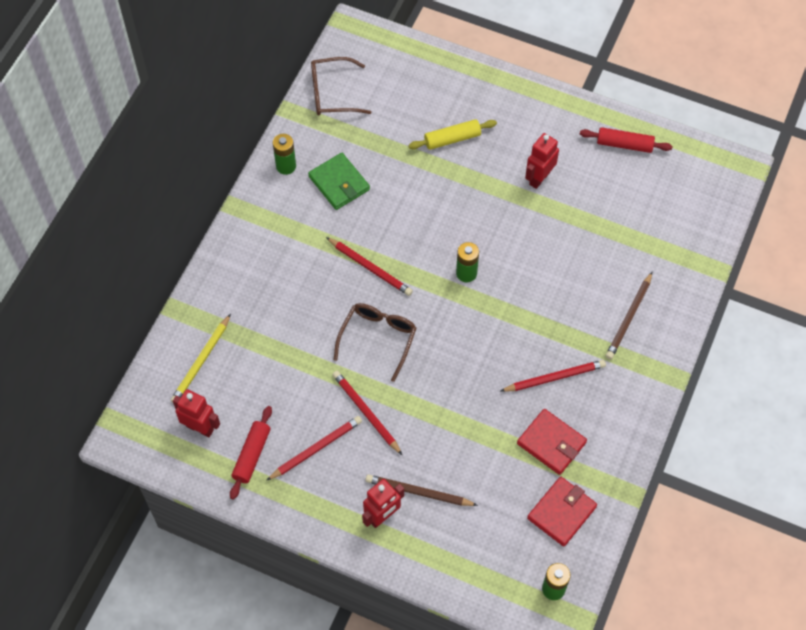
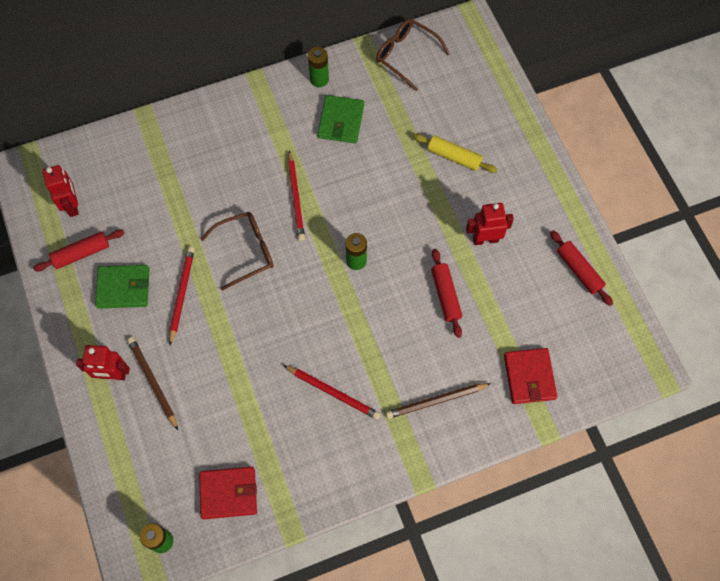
camera: 45 degrees right, 5 degrees up
(201, 361) = (122, 162): yellow pencil -> none
(316, 449) = (123, 288): red pencil -> green wallet
(551, 443) = (277, 437): red wallet -> red wallet (529, 377)
(555, 241) = (445, 295): none -> red rolling pin

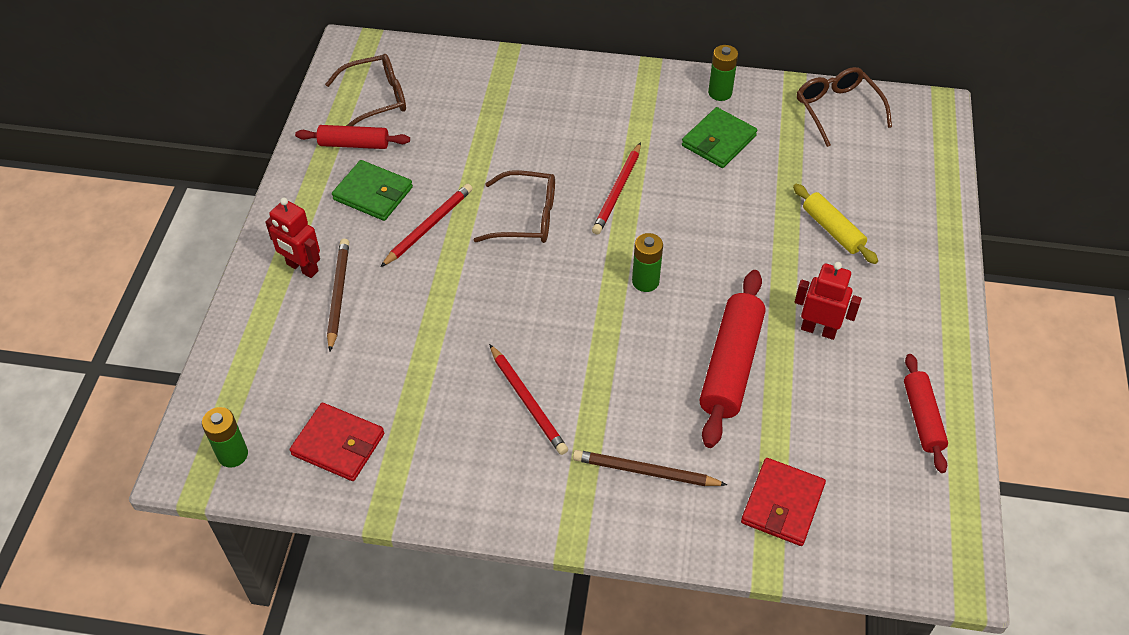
camera: 30 degrees right, 15 degrees down
(72, 205) = (376, 98): red robot -> brown glasses
(445, 295) = (730, 365): red rolling pin -> red rolling pin, size x1.64

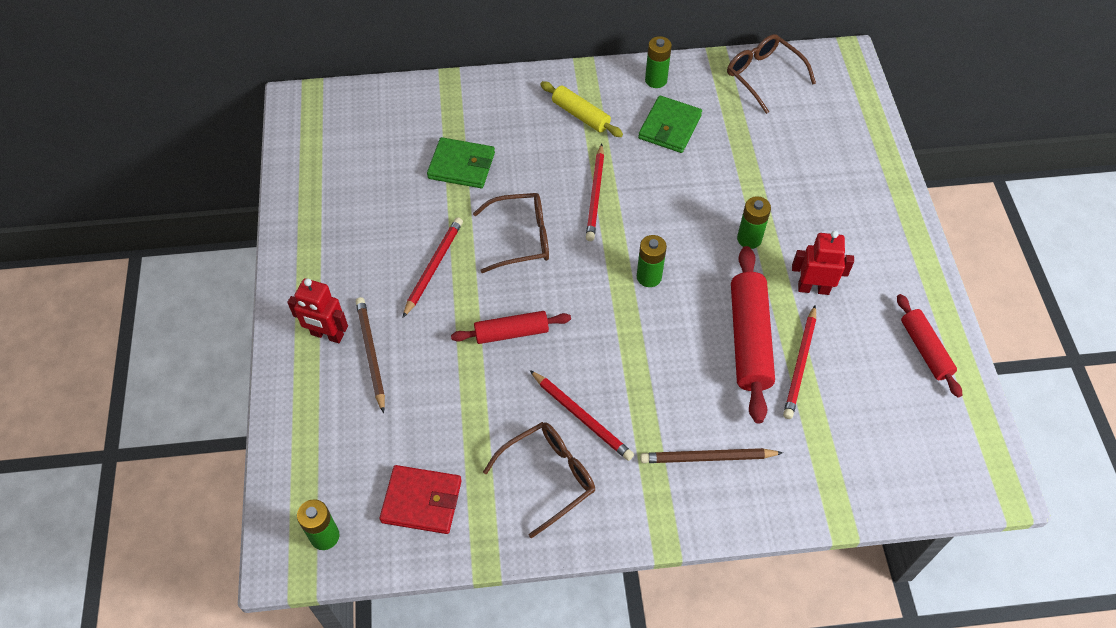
camera: 15 degrees left, 5 degrees up
(354, 144) = (334, 200): red rolling pin -> red rolling pin (511, 333)
(373, 193) = (369, 245): green wallet -> green wallet (461, 166)
(376, 98) = (340, 149): brown glasses -> brown glasses (548, 477)
(765, 266) = (749, 239): none -> green battery
(777, 402) = (800, 364): none -> red pencil
(782, 504) = (834, 458): red wallet -> none
(832, 230) = (795, 191): yellow rolling pin -> yellow rolling pin (581, 115)

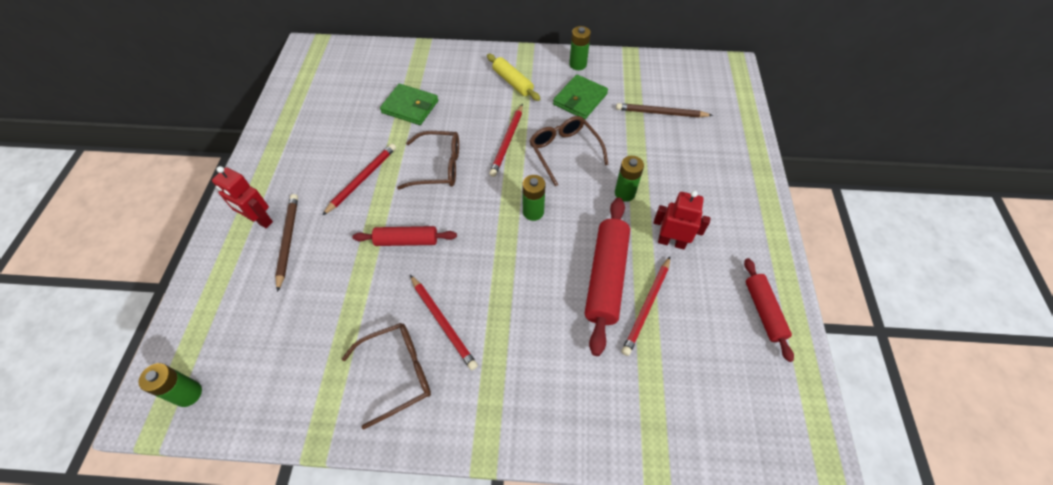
camera: 10 degrees right, 0 degrees up
(421, 501) = (282, 376): red wallet -> none
(708, 457) = (544, 379): brown pencil -> brown pencil (661, 113)
(763, 76) = (663, 71): brown glasses -> brown glasses (564, 151)

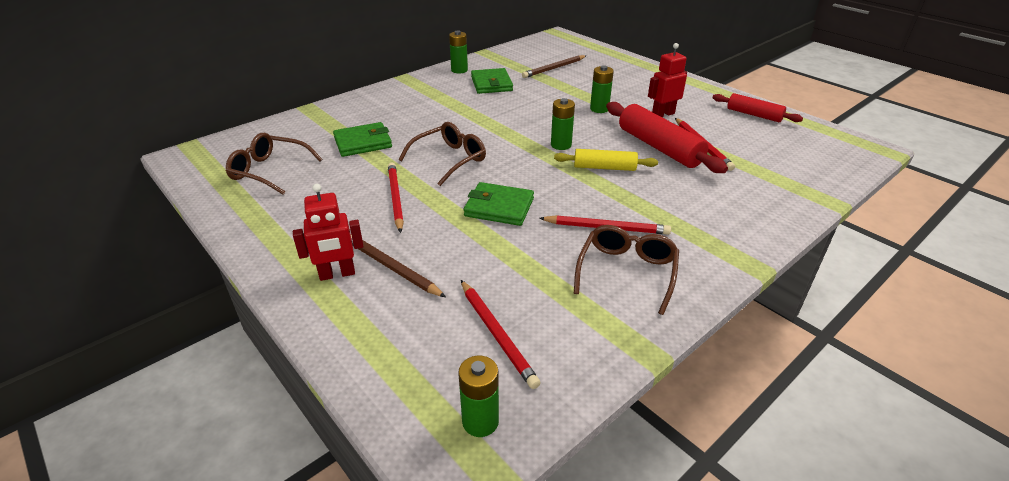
camera: 45 degrees left, 20 degrees down
(406, 241) = (499, 207): red rolling pin -> green wallet
(507, 141) = (478, 124): red pencil -> red pencil (496, 334)
(513, 82) = (426, 96): yellow rolling pin -> yellow rolling pin (604, 167)
(564, 151) = (527, 110): brown glasses -> brown glasses (269, 171)

